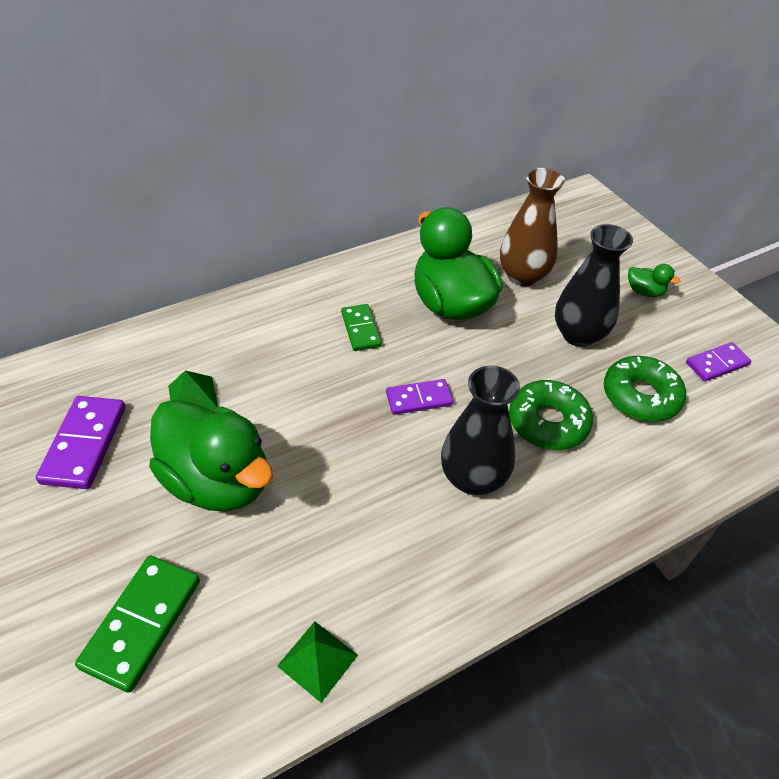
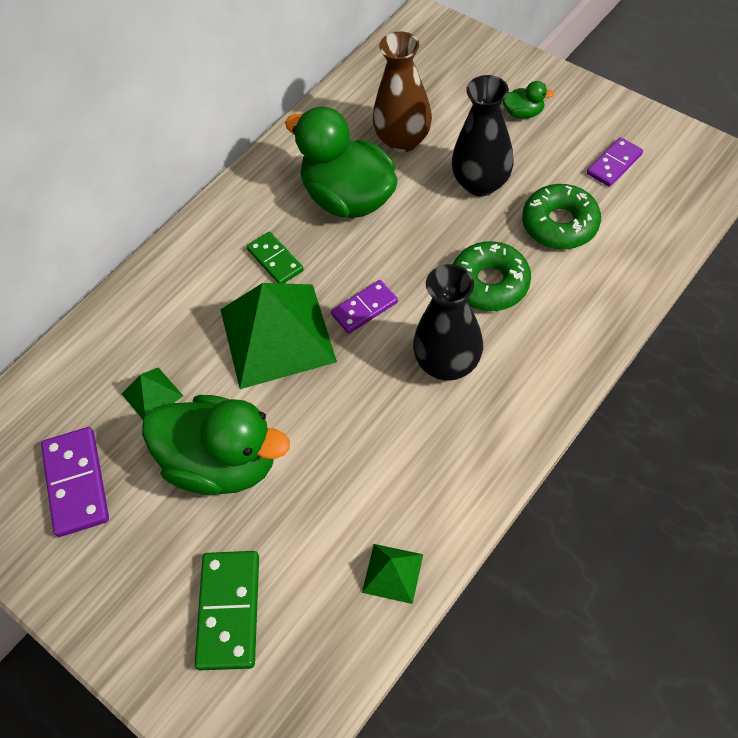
camera: 15 degrees left, 10 degrees up
(328, 391) = (277, 335): none -> green pyramid

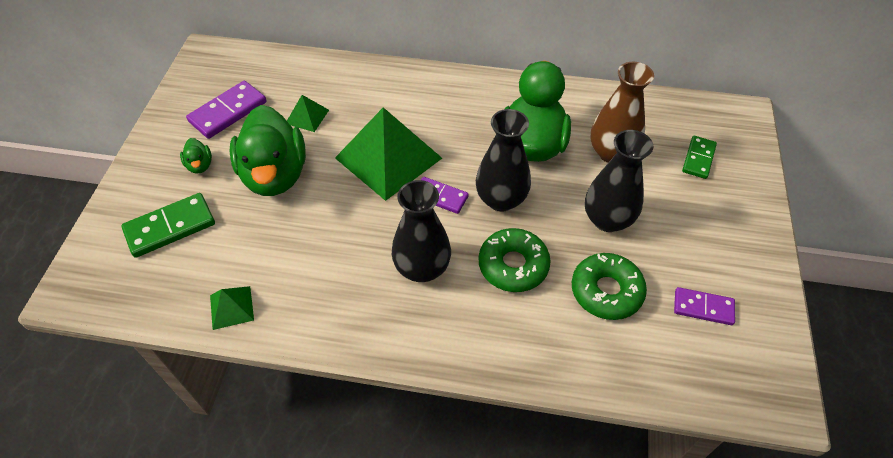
camera: 55 degrees right, 5 degrees down
(275, 260) = (449, 129): green domino -> green domino (698, 159)
(402, 257) = (501, 199): none -> black vase
(523, 113) = (704, 218): green duck -> green duck (200, 165)

